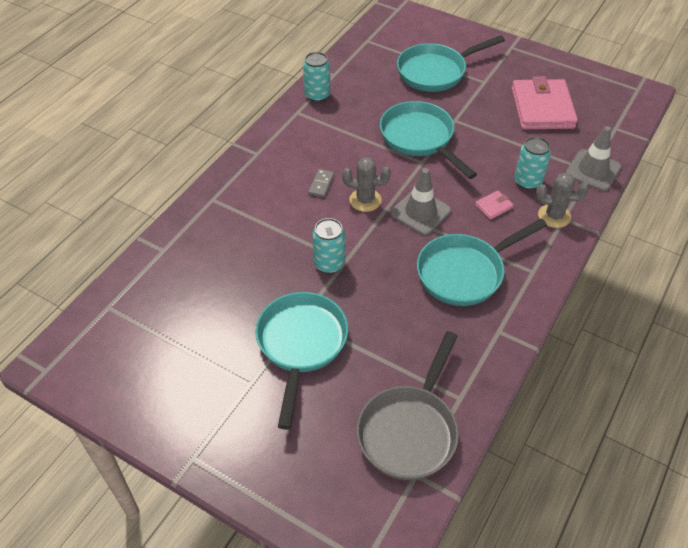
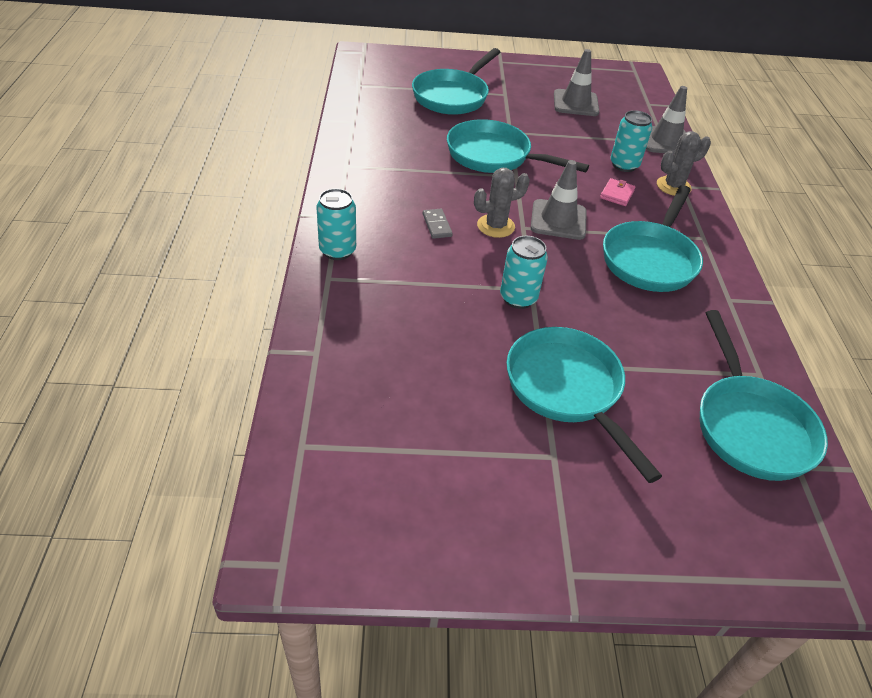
camera: 35 degrees left, 5 degrees down
(317, 95) = (353, 144): turquoise can -> turquoise can (337, 251)
(410, 430) = (750, 426): grey pan -> turquoise pan
(542, 108) = (575, 103): pink wallet -> grey traffic cone

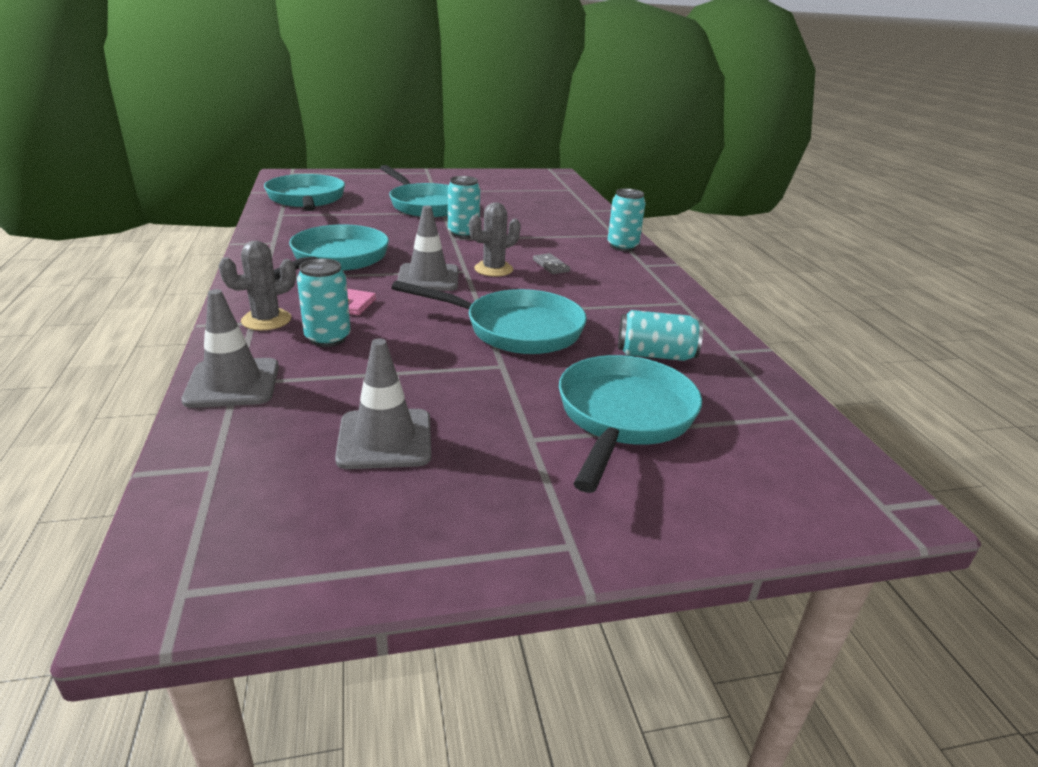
camera: 170 degrees right, 15 degrees down
(407, 125) = (655, 355): none -> turquoise can

